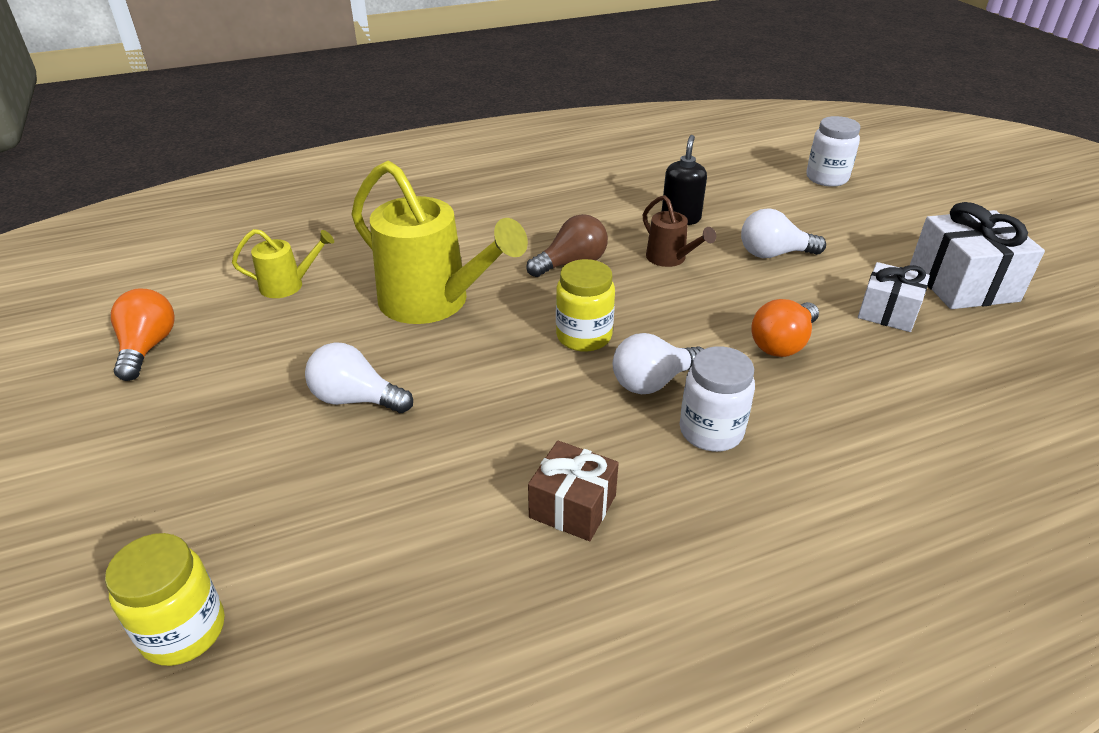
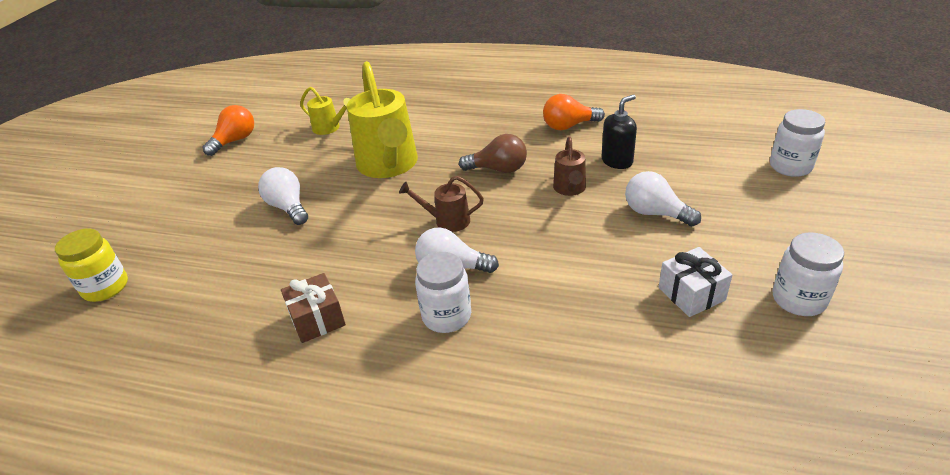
camera: 40 degrees right, 0 degrees up
(584, 336) = (446, 221): yellow jar -> brown watering can
(782, 343) = (572, 281): orange light bulb -> orange light bulb (569, 126)
(963, 283) = (798, 299): white gift -> white jar

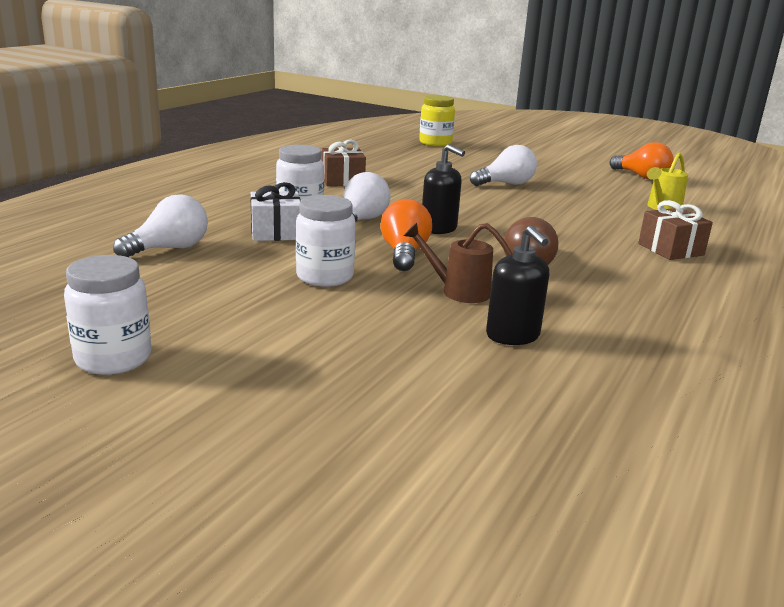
camera: 100 degrees right, 15 degrees down
(389, 166) = (563, 221): yellow watering can -> none
(429, 122) = (670, 249): none -> brown gift
(446, 221) = (439, 229): brown watering can -> black soap dispenser
(569, 126) = (639, 327): orange light bulb -> orange light bulb (404, 254)
(655, 213) = (364, 326): white light bulb -> white light bulb (169, 249)
(691, 294) = (203, 304): white gift -> white gift (276, 232)
(790, 166) = (403, 495): white jar -> white jar (325, 277)

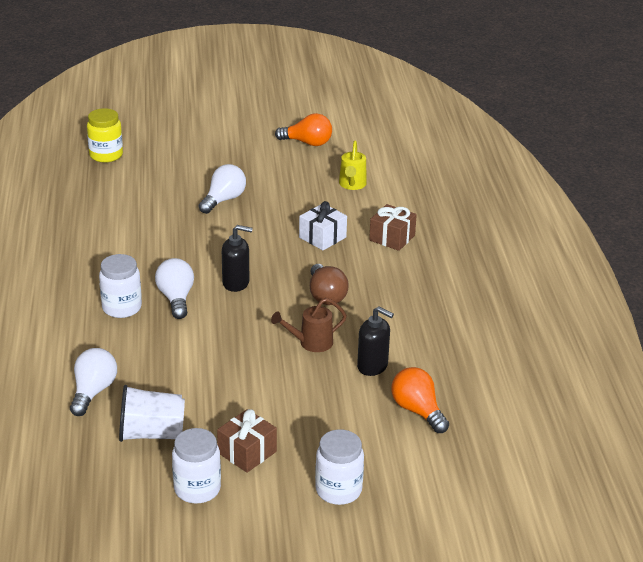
camera: 35 degrees left, 10 degrees up
(161, 295) = (151, 433): none -> white cup
(276, 232) = (137, 340): white gift -> white gift (322, 237)
(325, 277) = (223, 369): white jar -> white jar (338, 490)
(342, 180) = (102, 251): brown gift -> brown gift (247, 452)
(404, 254) = (243, 322): orange light bulb -> orange light bulb (417, 411)

